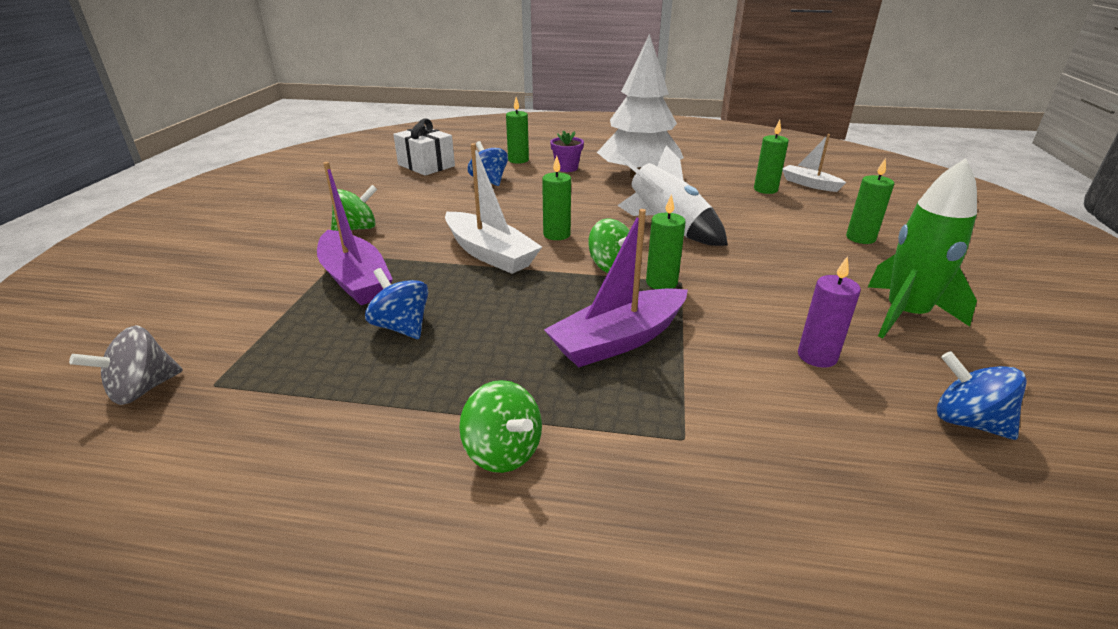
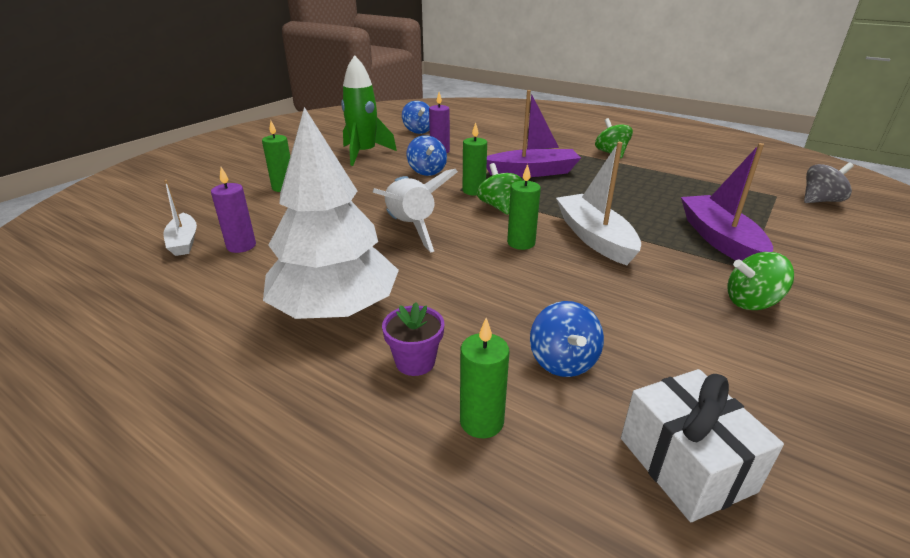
camera: 155 degrees left, 0 degrees up
(401, 327) = (667, 201): blue spinning top -> blue spinning top (427, 171)
(765, 189) = (241, 246): green candle -> purple candle

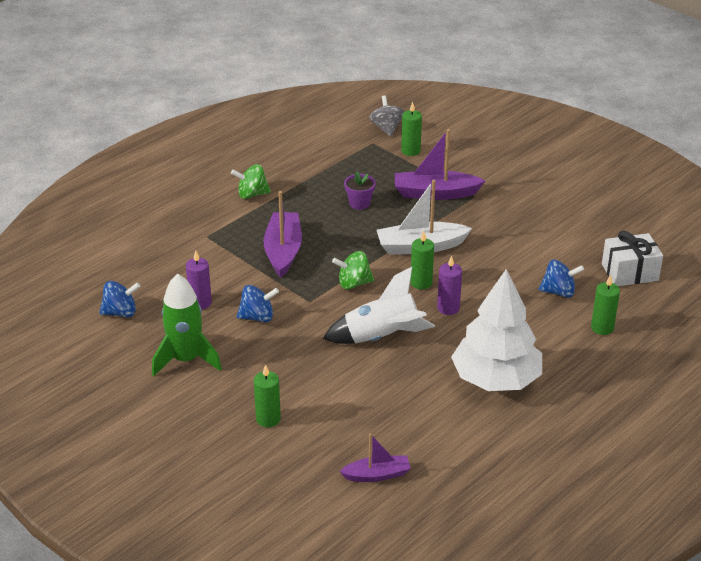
camera: 80 degrees left, 5 degrees up
(184, 242) = (377, 475): white boat -> purple boat
(241, 246) = (393, 436): purple candle -> purple candle (448, 308)
(415, 362) = (554, 347): purple flower pot -> purple flower pot (359, 203)
(474, 191) = (316, 293): green candle -> green candle (410, 151)
(751, 302) = (512, 209): green spinning top -> none

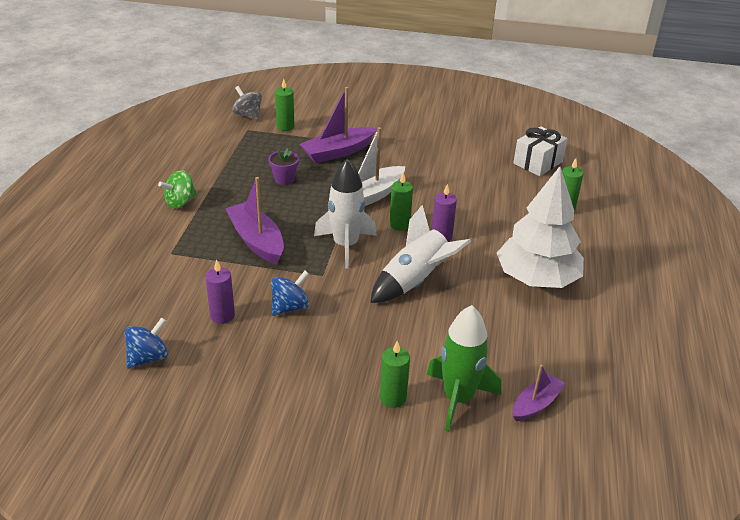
camera: 35 degrees left, 0 degrees up
(186, 359) = (260, 376): green rocket -> green rocket (458, 399)
(353, 283) = (345, 245): green spinning top -> white rocket
(559, 292) = (507, 194): blue spinning top -> none

